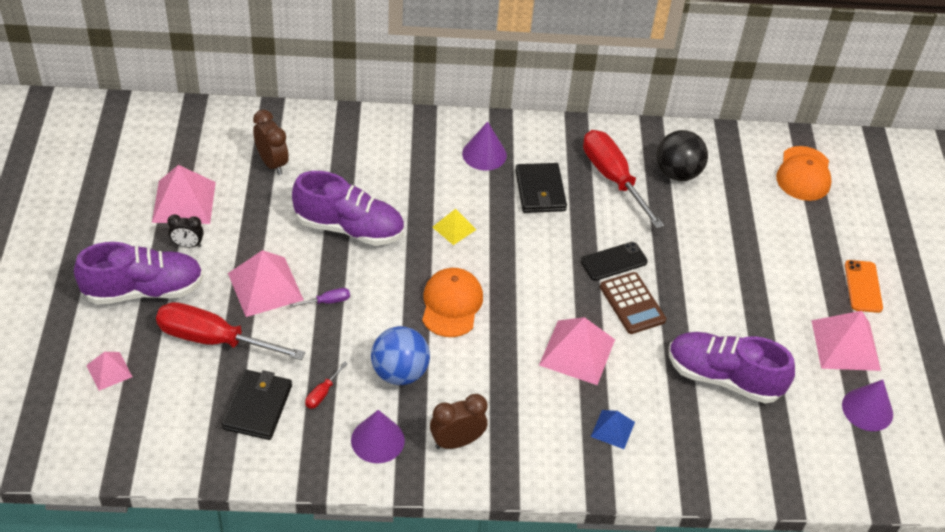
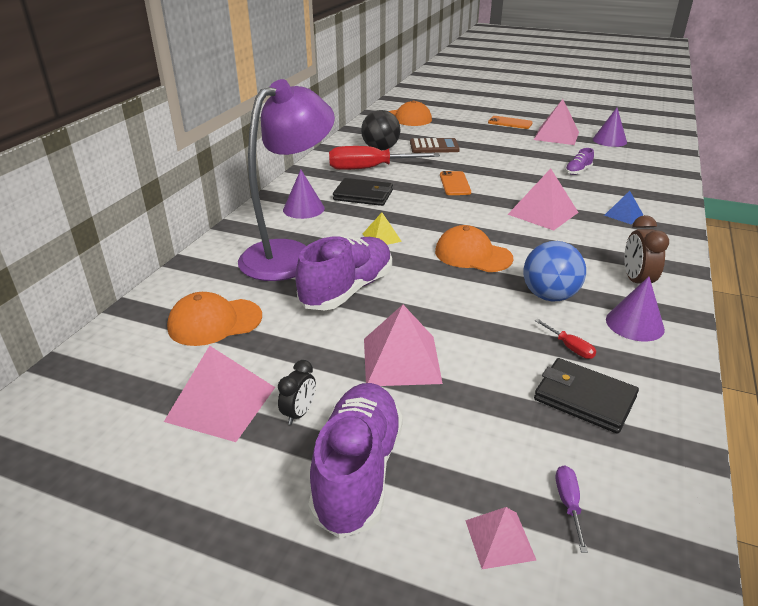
camera: 65 degrees left, 15 degrees down
(214, 340) = (471, 416): red screwdriver -> none
(272, 163) = (215, 322): brown clock -> orange cap
(327, 301) = (442, 321): purple screwdriver -> purple screwdriver (568, 504)
(391, 173) = (290, 254): none -> purple lamp
(613, 261) = (454, 184): black phone -> orange phone
(632, 303) = (499, 185): brown calculator -> brown calculator (434, 147)
(723, 378) = (578, 171): purple shoe -> purple shoe, size x0.45

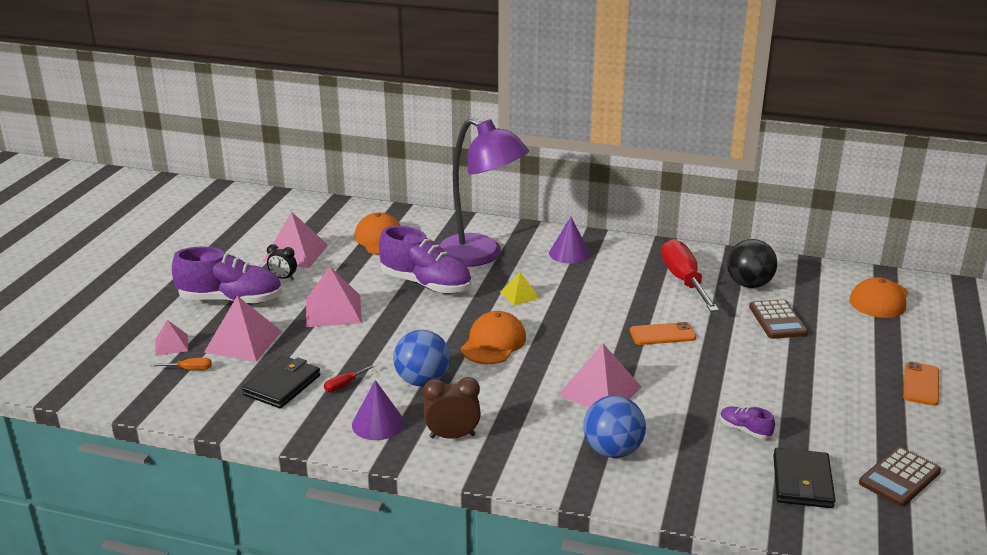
camera: 85 degrees right, 5 degrees down
(363, 195) = (610, 281): black wallet -> black wallet (802, 482)
(556, 135) = (888, 424): pink pyramid -> pink pyramid (243, 341)
(568, 504) = (189, 369): purple screwdriver -> orange screwdriver
(609, 140) = (899, 477): purple cone -> brown calculator
(623, 215) = (612, 451): blue pyramid -> blue ball

